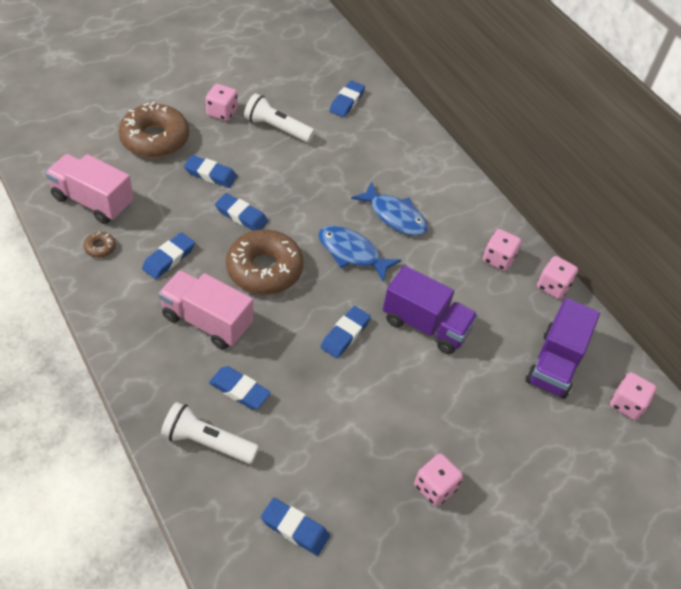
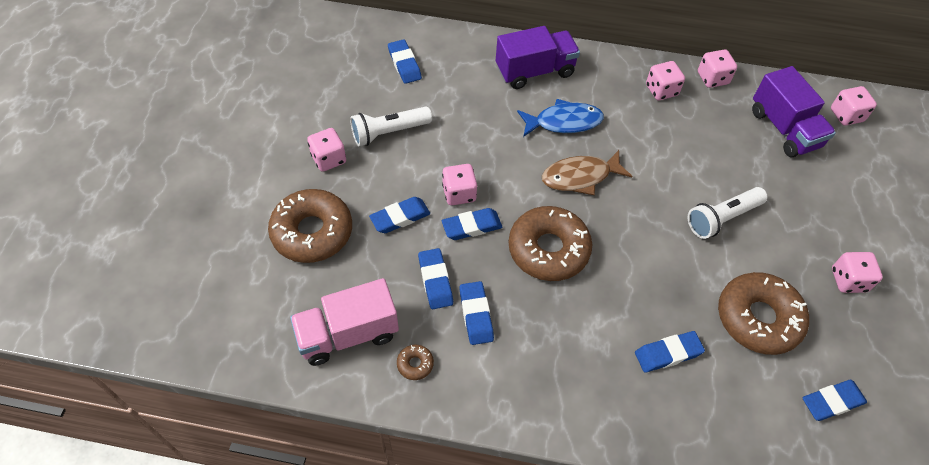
camera: 45 degrees left, 5 degrees up
(207, 321) = (574, 331): pink truck -> none
(207, 442) = (707, 413): white flashlight -> white flashlight (722, 218)
(263, 193) = (459, 193): none -> pink dice
(329, 436) = (758, 318): none -> brown donut
(345, 334) = (663, 239): blue eraser -> blue eraser (435, 281)
(352, 253) = (580, 177): blue fish -> brown fish
(425, 325) = (692, 180): purple truck -> purple truck (535, 71)

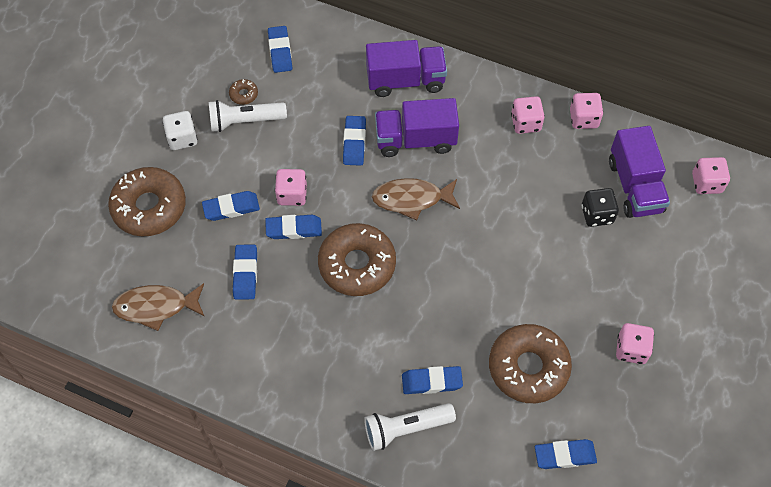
camera: 15 degrees right, 5 degrees up
(329, 159) = (182, 138): pink dice -> white dice
(348, 334) = (156, 307): pink truck -> brown fish
(415, 364) = (206, 345): brown donut -> brown donut (244, 94)
(476, 315) = (272, 312): blue eraser -> blue eraser (354, 143)
(564, 122) = (415, 140): blue fish -> purple truck
(722, 218) = (533, 266): white flashlight -> white flashlight (406, 428)
(761, 160) = (597, 214): none -> black dice

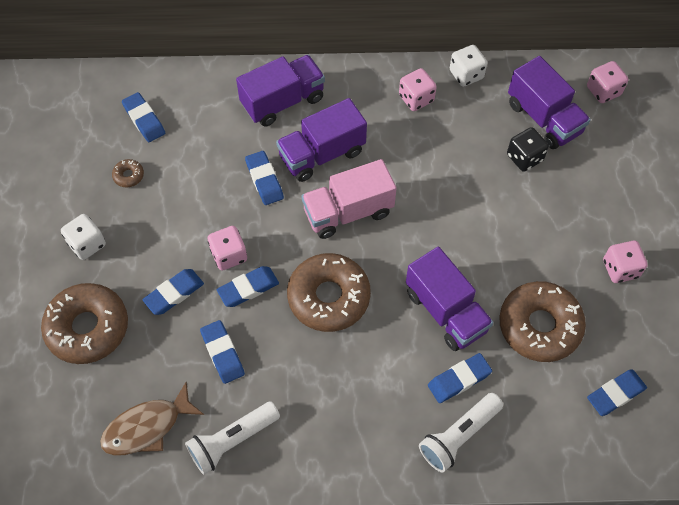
camera: 25 degrees left, 0 degrees up
(245, 121) = (144, 202): white flashlight -> white flashlight (232, 441)
(412, 199) = (348, 212): brown fish -> pink truck
(452, 319) = (446, 311): none -> purple truck
(583, 119) = (466, 74): pink dice -> white dice

